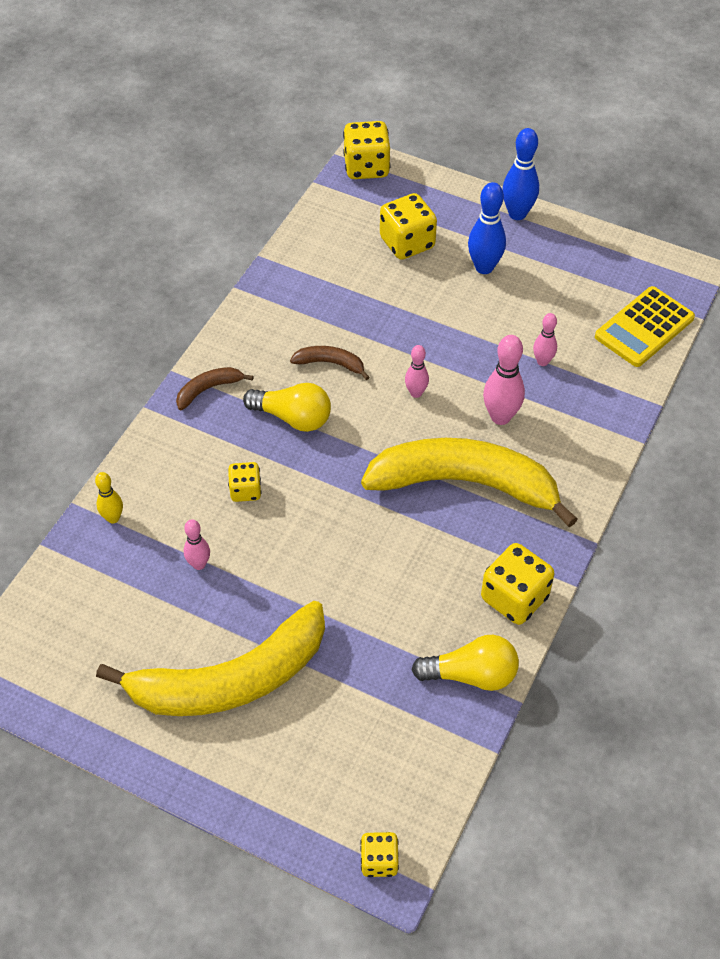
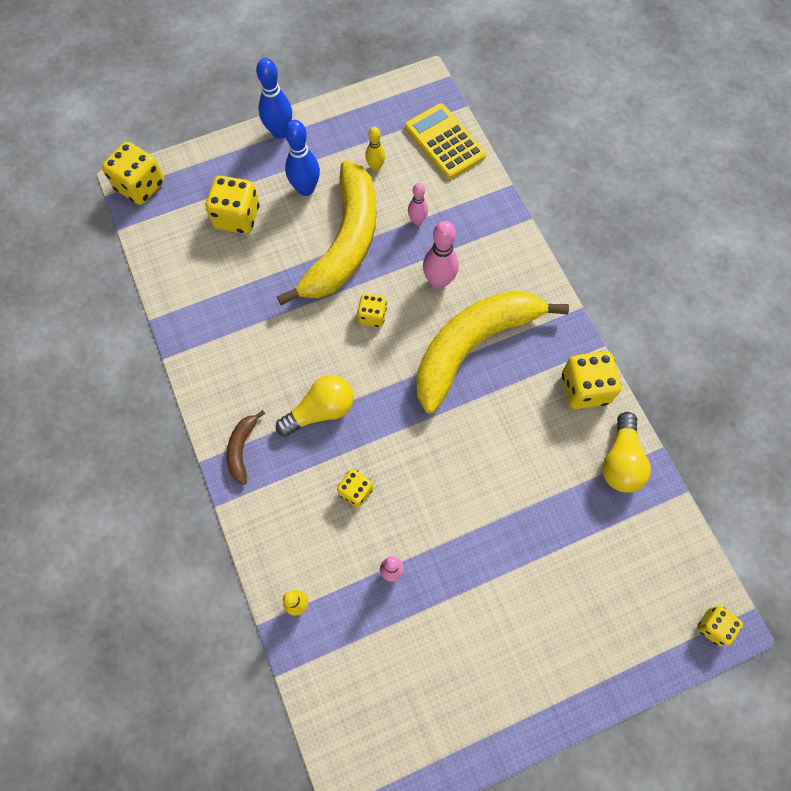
camera: 50 degrees left, 15 degrees up
(231, 679) = (505, 620): yellow banana -> yellow banana (344, 243)
(330, 363) = (296, 349): brown banana -> none
(416, 393) = (372, 316): pink bowling pin -> yellow dice
(471, 674) = (621, 461): yellow light bulb -> yellow light bulb turned 150 degrees clockwise
(560, 298) = (375, 167): none -> yellow bowling pin
(644, 327) = (444, 142): yellow calculator -> yellow calculator turned 150 degrees clockwise

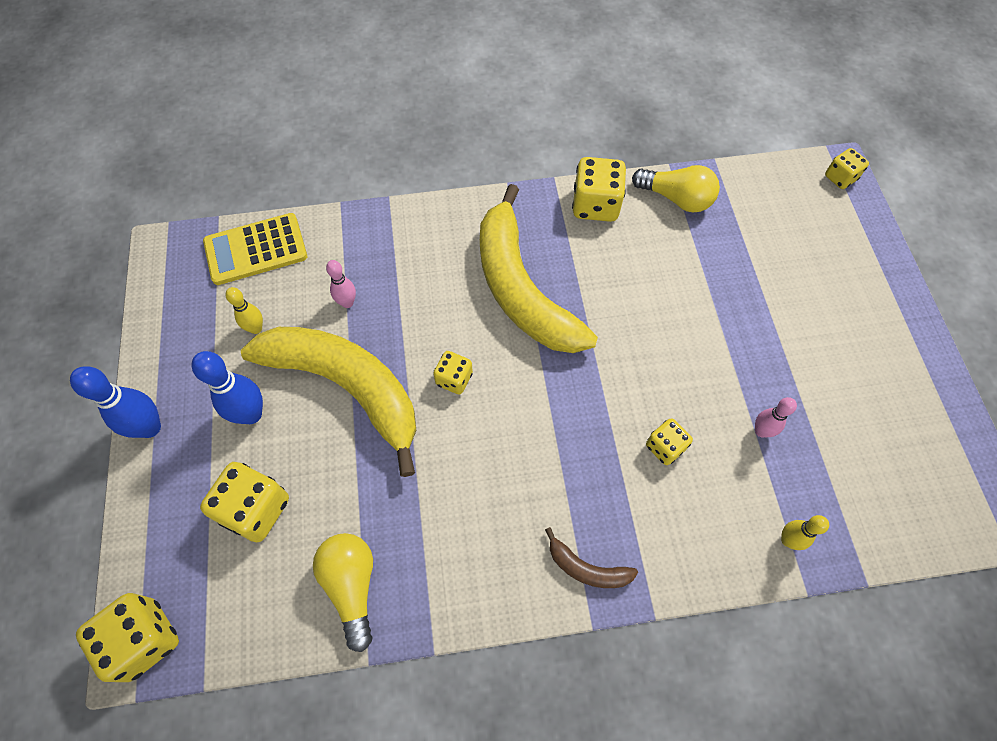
camera: 75 degrees left, 5 degrees down
(320, 411) = (558, 463): yellow light bulb -> yellow light bulb (352, 586)
(439, 281) = (433, 301): pink bowling pin -> none

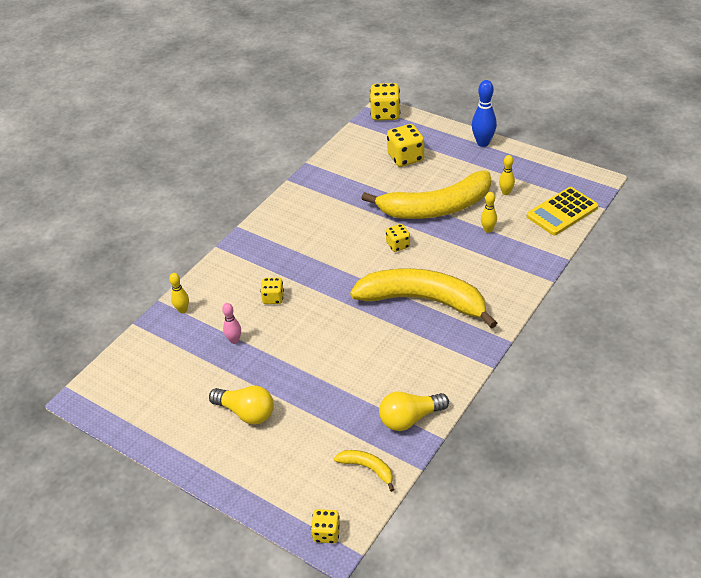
camera: 135 degrees right, 20 degrees down
(251, 414) = (455, 173): blue bowling pin -> none
(256, 250) = (562, 212): yellow calculator -> yellow calculator turned 150 degrees counterclockwise
(347, 303) = (488, 230): pink bowling pin -> yellow bowling pin
(352, 586) = (339, 170): yellow light bulb -> yellow light bulb (246, 412)
(587, 568) = (259, 238): brown banana -> none
(595, 205) = (447, 372): yellow dice -> none
(757, 193) = (367, 468): none -> yellow banana

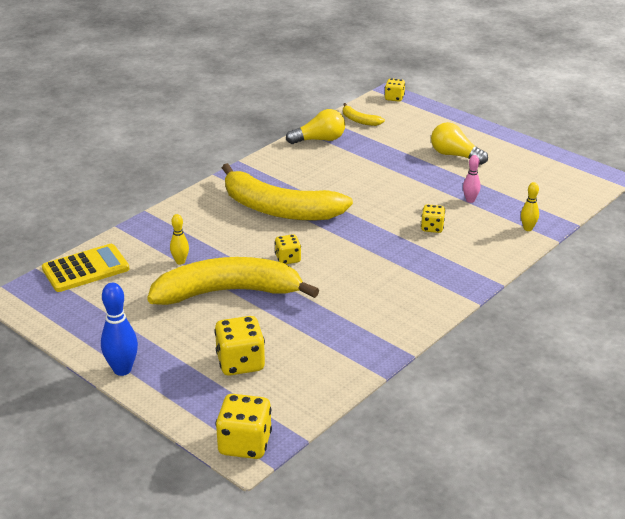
camera: 175 degrees left, 10 degrees down
(506, 192) = (135, 298): yellow bowling pin -> none

